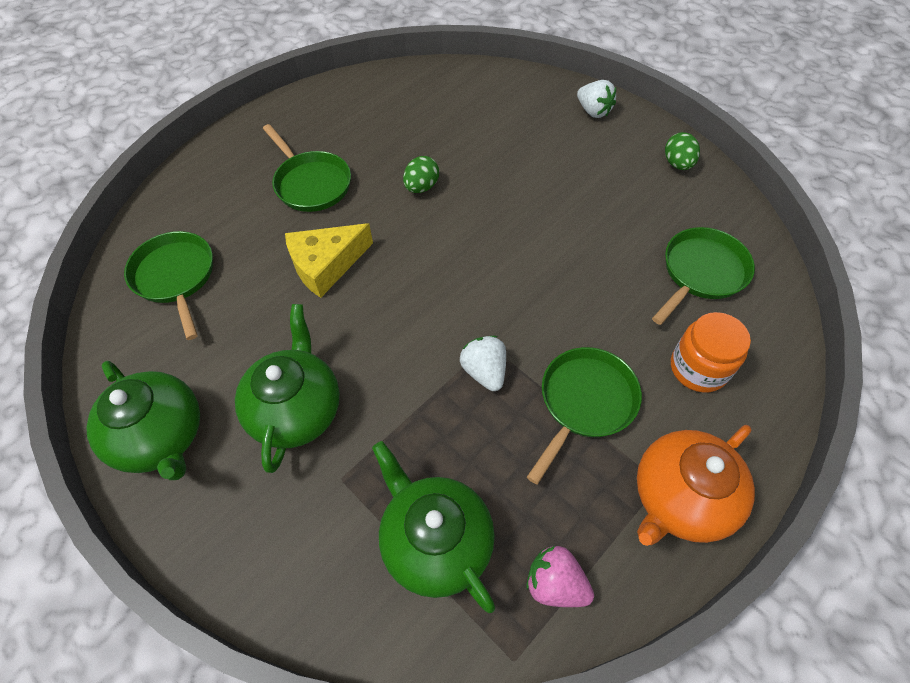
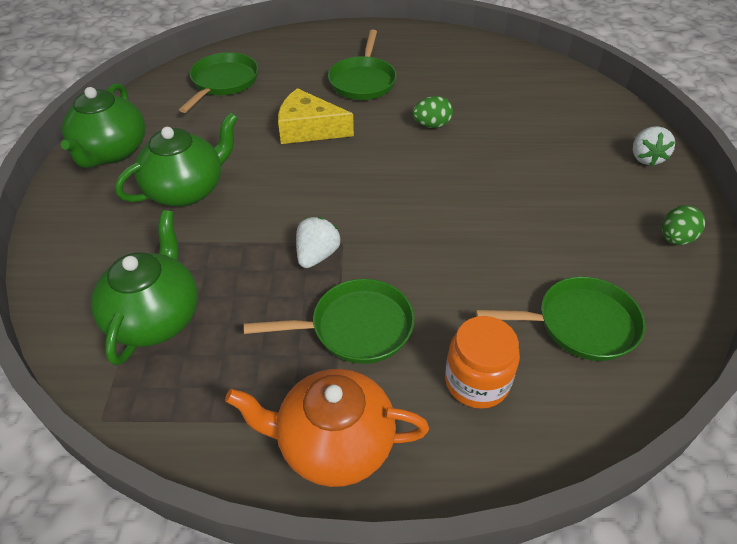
camera: 45 degrees right, 10 degrees down
(555, 583) = (182, 406): pink strawberry -> none

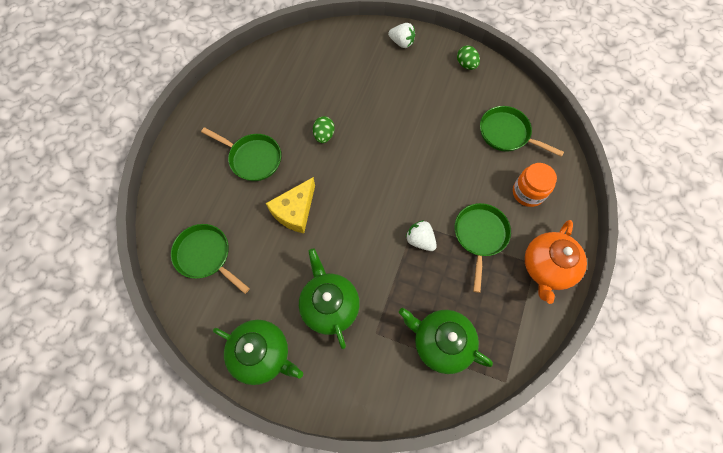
camera: 70 degrees left, 20 degrees up
(580, 324) = (507, 134): green pan -> green pan turned 75 degrees counterclockwise

